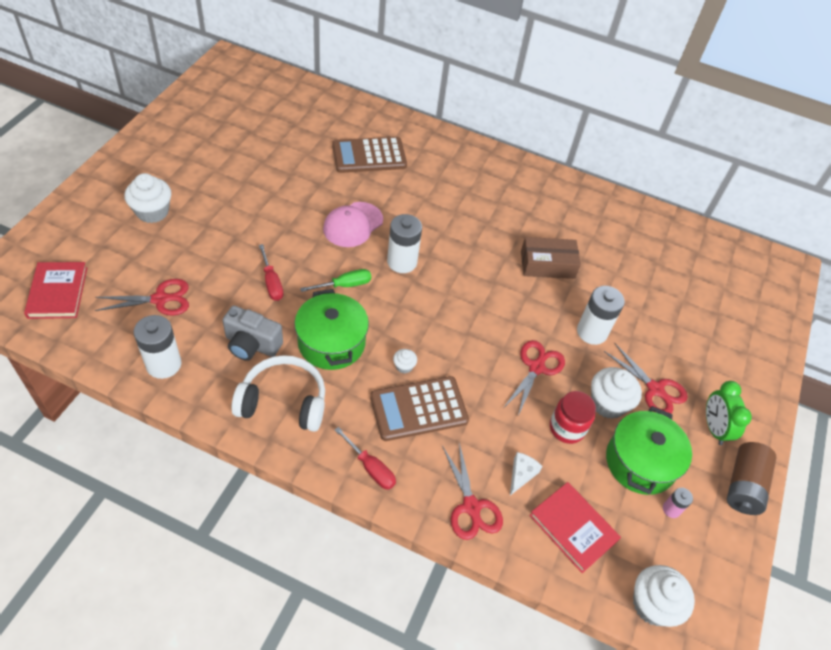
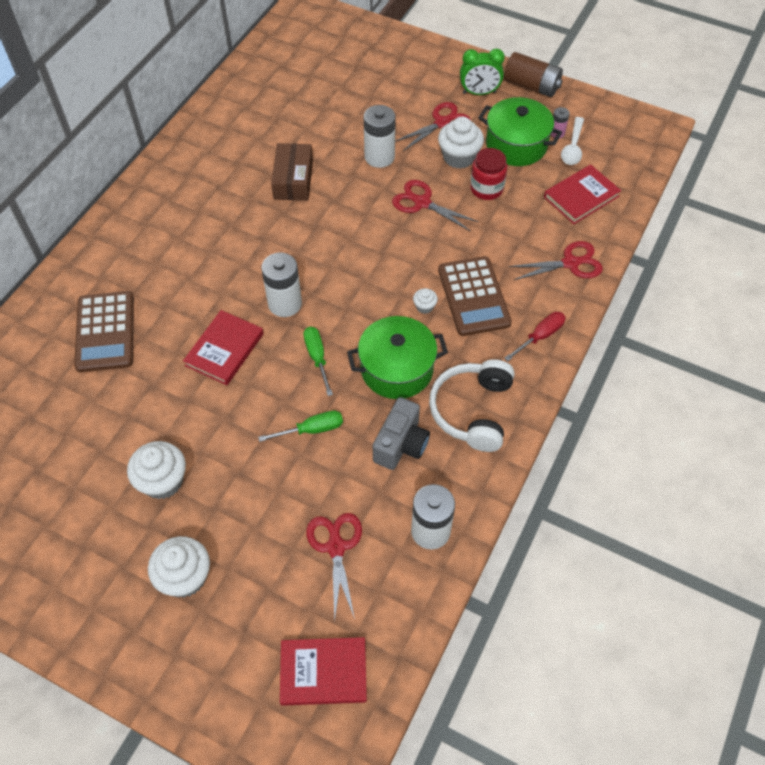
camera: 80 degrees left, 5 degrees up
(271, 282) = (311, 430): red screwdriver -> green screwdriver
(353, 225) = (224, 349): pink cap -> red book
(521, 474) = (536, 225): white cheese -> none
(652, 526) = (573, 147): none -> white spoon
(652, 604) = (637, 158): white cupcake -> white cupcake (163, 481)

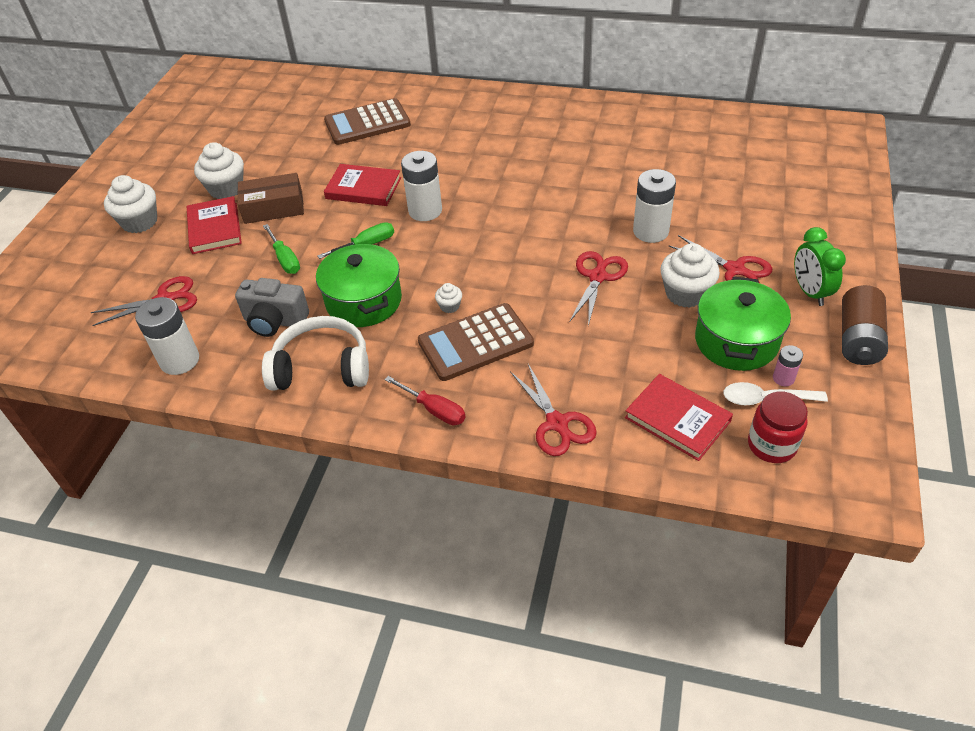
camera: 80 degrees right, 10 degrees down
(293, 180) = (586, 180): brown box -> brown box (273, 208)
(323, 672) = (48, 317): red book -> red book (215, 228)
(486, 189) = (646, 326): red jar -> red jar (771, 445)

